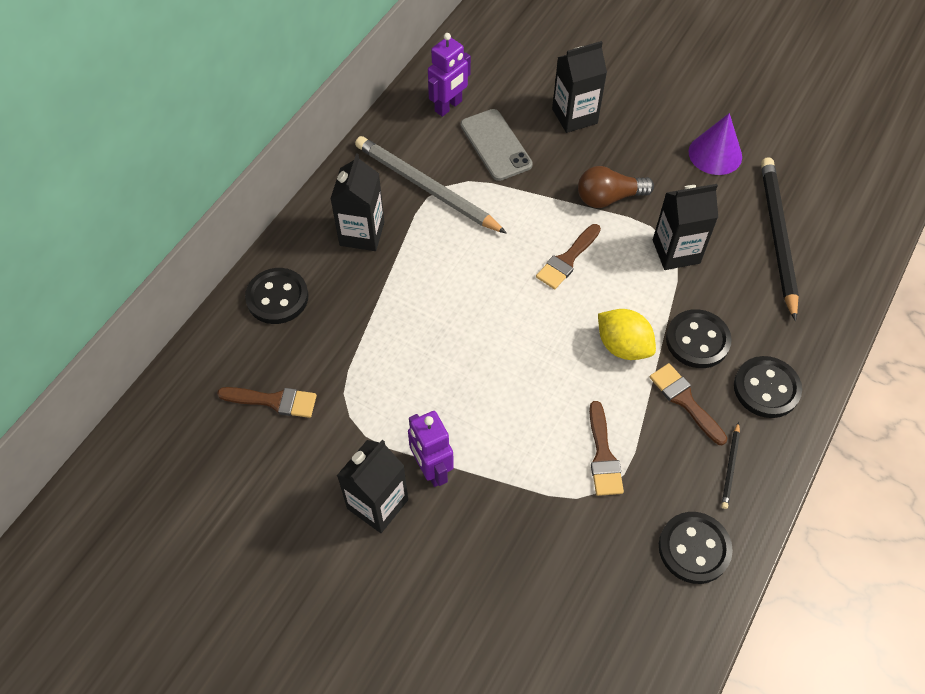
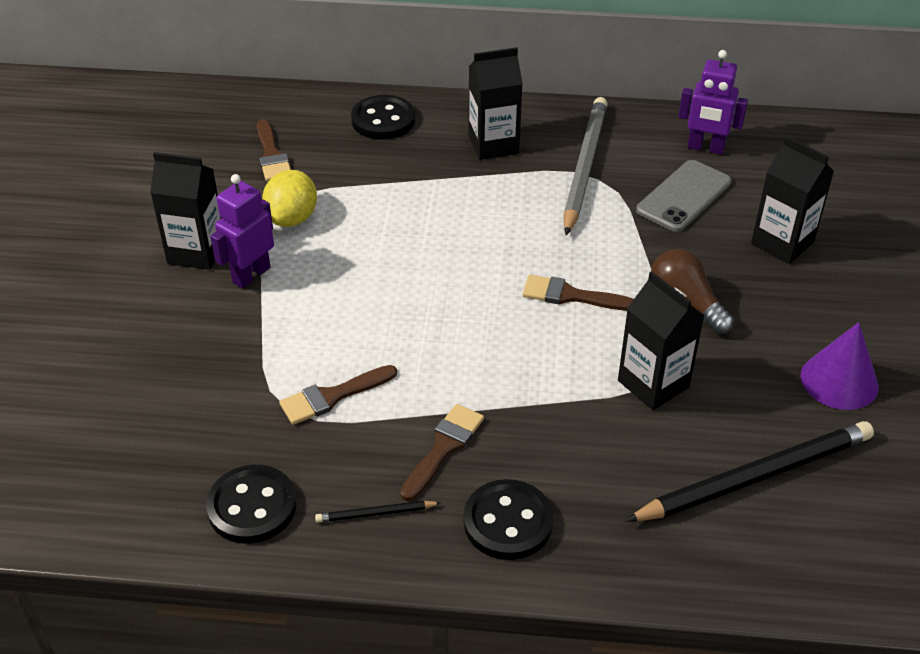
camera: 65 degrees right, 15 degrees down
(623, 346) = (485, 373): yellow lemon -> yellow lemon (292, 218)
(697, 340) = (536, 437): black button -> none

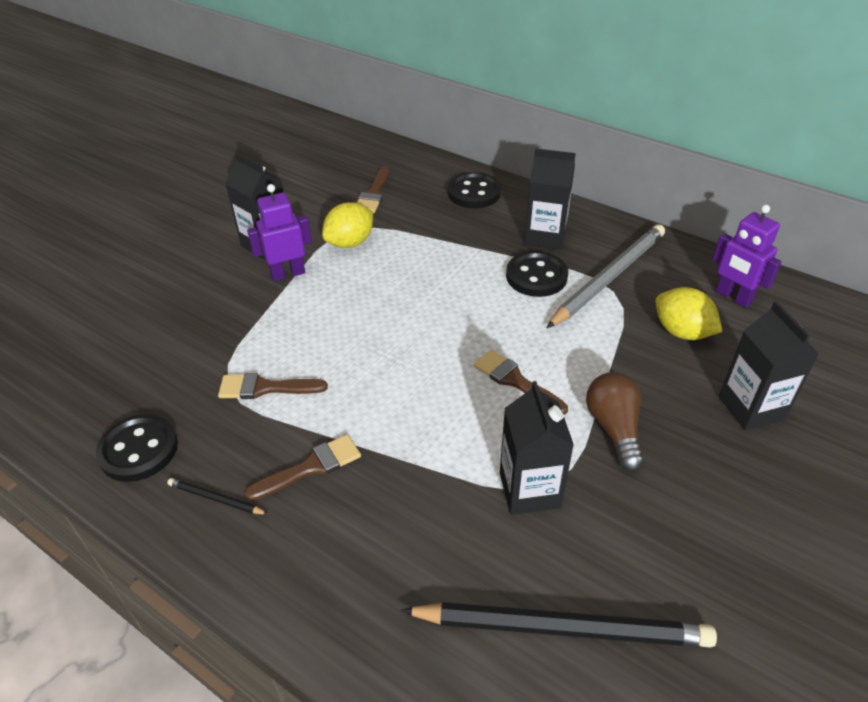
camera: 30 degrees right, 0 degrees up
(508, 522) = (308, 558): black button -> black button (536, 276)
(684, 196) = (682, 332): grey phone -> yellow lemon
(839, 381) = (719, 569): purple cone -> none

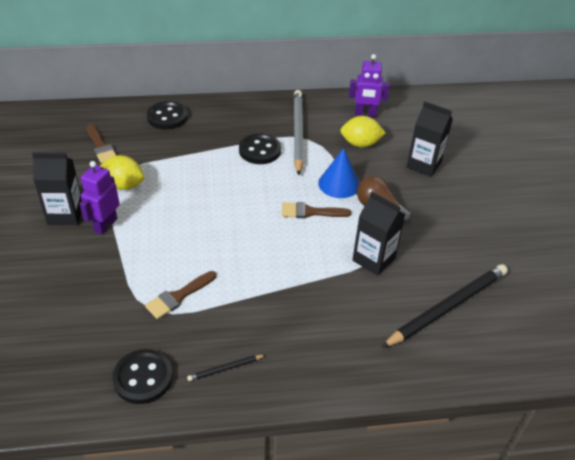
camera: 45 degrees left, 0 degrees up
(311, 467) = (257, 319): brown brush -> none
(350, 243) = (124, 185): yellow lemon -> yellow lemon turned 75 degrees counterclockwise
(545, 236) = (239, 125): black carton -> none
(593, 367) = (339, 184): none -> blue cone

